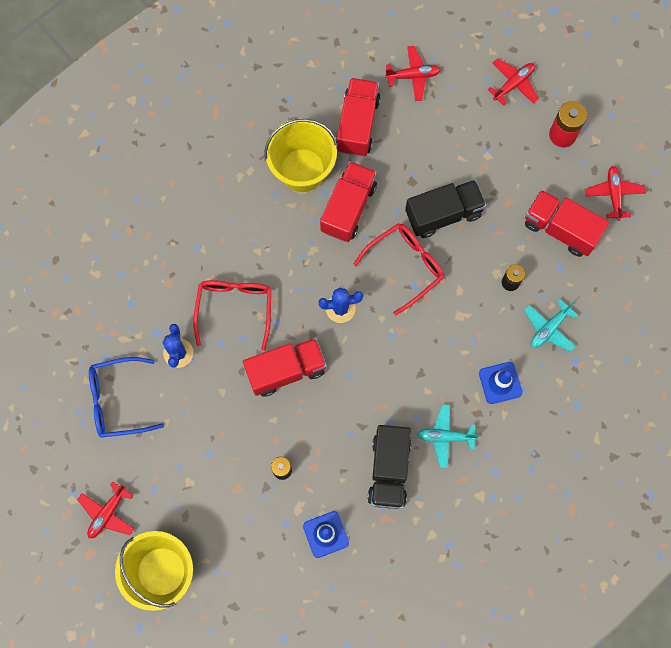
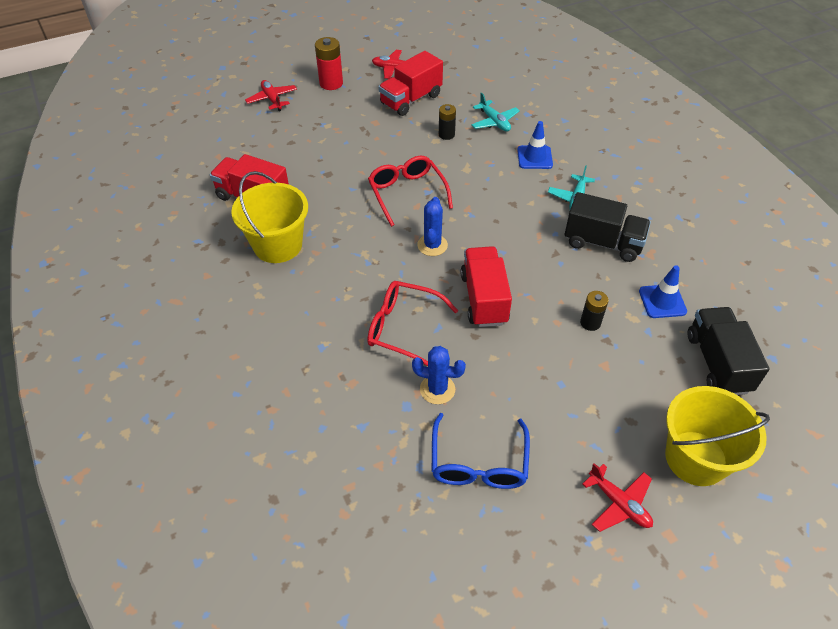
camera: 75 degrees left, 25 degrees down
(348, 208) = (333, 220): red truck -> none
(413, 76) = (228, 153): red plane -> none
(443, 214) = (368, 160): black truck -> black truck (717, 363)

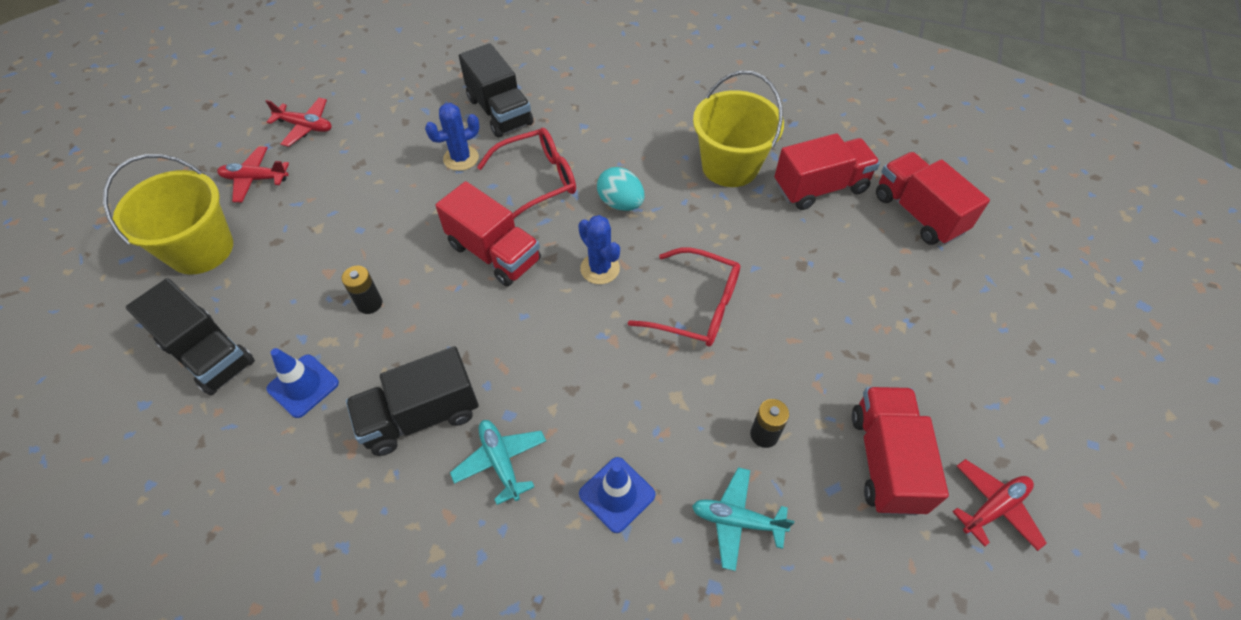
camera: 135 degrees right, 5 degrees up
(233, 153) = (918, 213): none -> red truck
(272, 99) = (1012, 308): red plane -> red plane (305, 127)
(331, 83) = (1008, 396): red battery -> none
(364, 412) = (500, 111): none -> black truck
(372, 272) = (620, 203): none -> turquoise egg
(478, 463) = (384, 137): blue glasses -> none

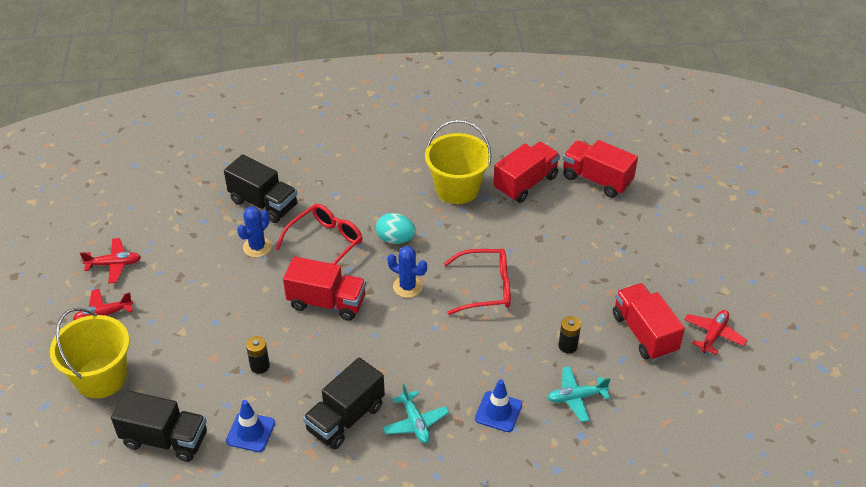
camera: 25 degrees left, 10 degrees down
(500, 462) = (415, 423): turquoise plane -> turquoise plane turned 150 degrees counterclockwise

